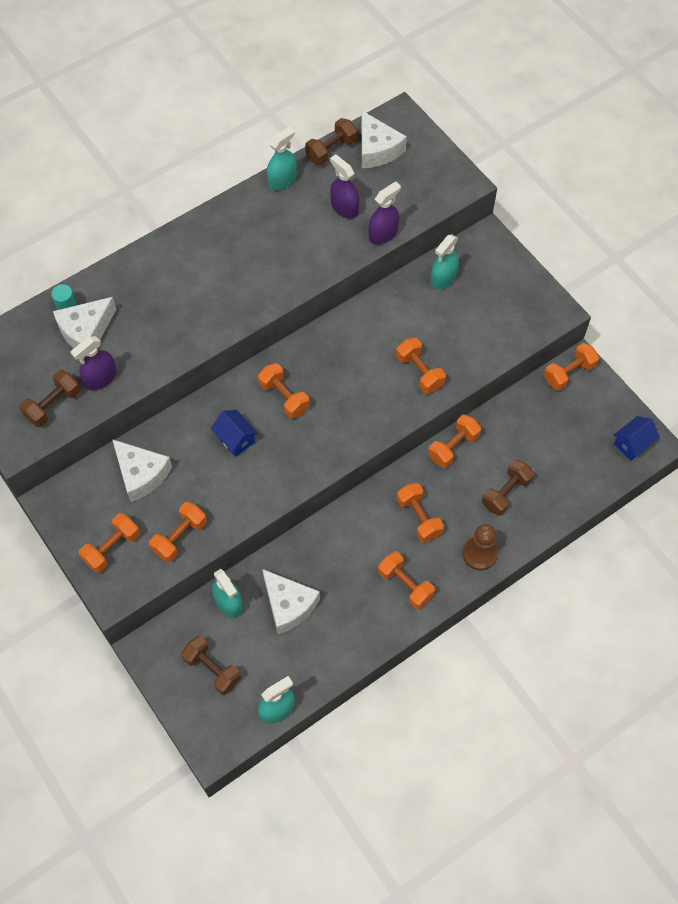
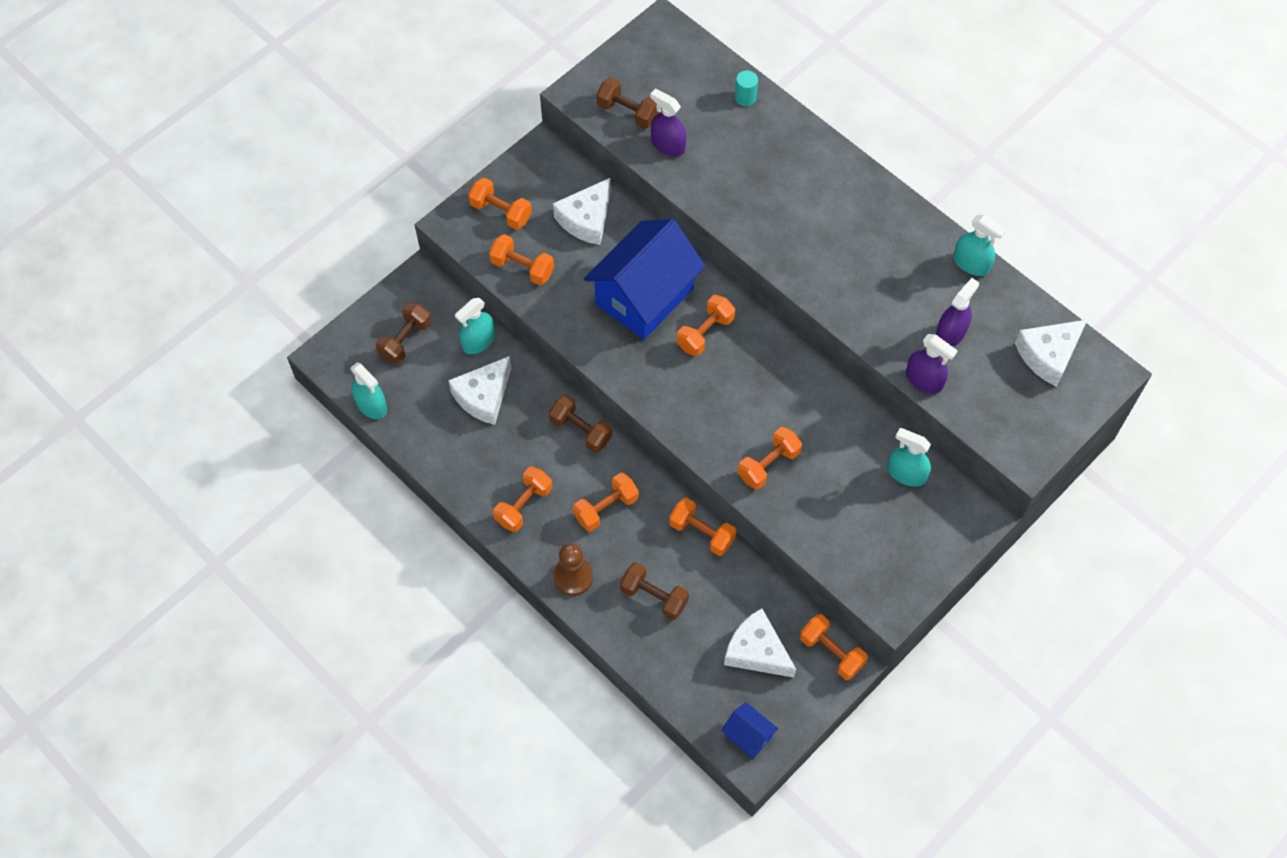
camera: 80 degrees right, 0 degrees up
(86, 331) = (721, 120): white cheese -> white cheese (756, 651)
(235, 439) = (644, 296): blue house -> blue house, size x2.31
(331, 150) = (1031, 307): brown dumbbell -> brown dumbbell (581, 430)

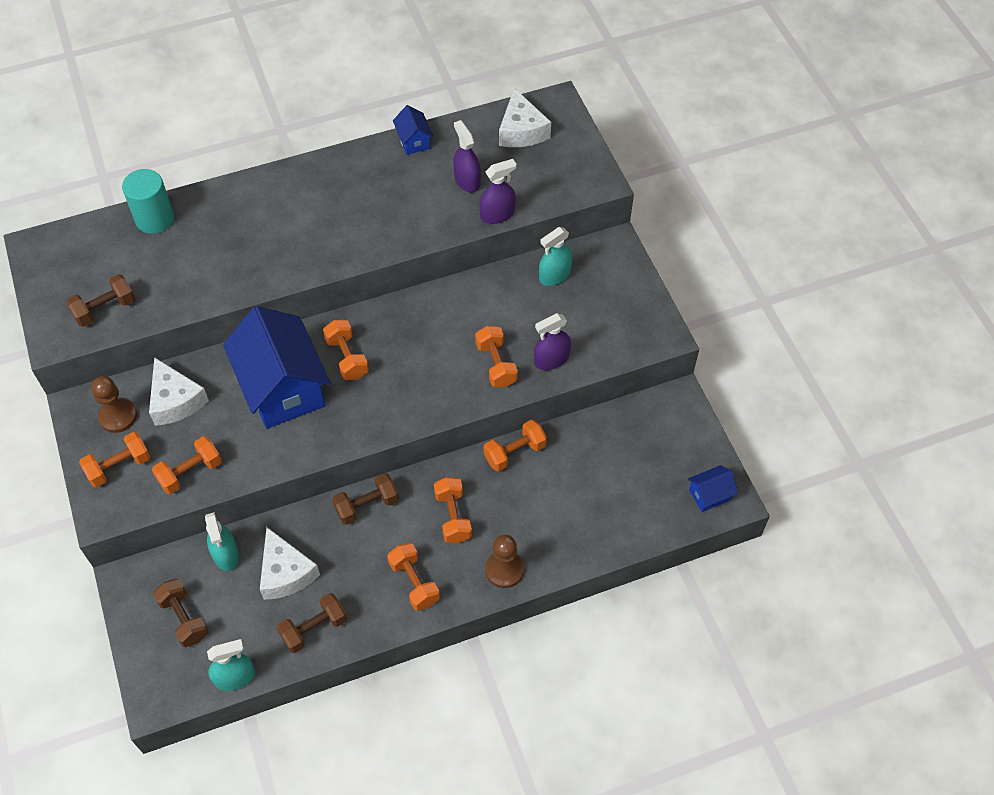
camera: 65 degrees left, 5 degrees down
(548, 185) = (118, 416): none -> brown pawn
(654, 596) = (554, 513): brown dumbbell -> brown dumbbell (314, 629)
(668, 145) = (161, 293): purple spray bottle -> purple spray bottle (551, 359)
(745, 97) = (155, 219): turquoise cylinder -> turquoise cylinder, size x1.84
(756, 651) = (639, 457): white cheese -> none
(831, 652) = (664, 405): orange dumbbell -> none
(971, 263) = (414, 141): turquoise spray bottle -> blue house

